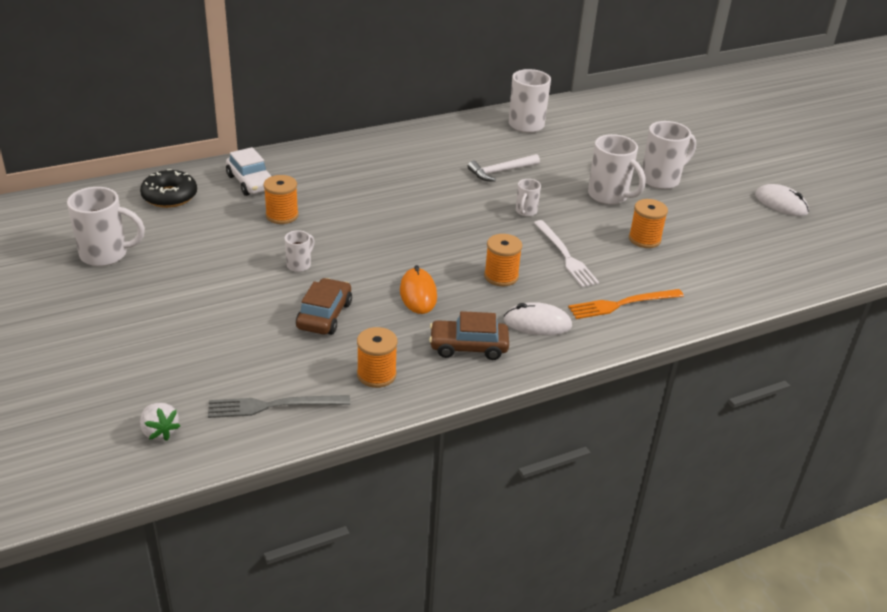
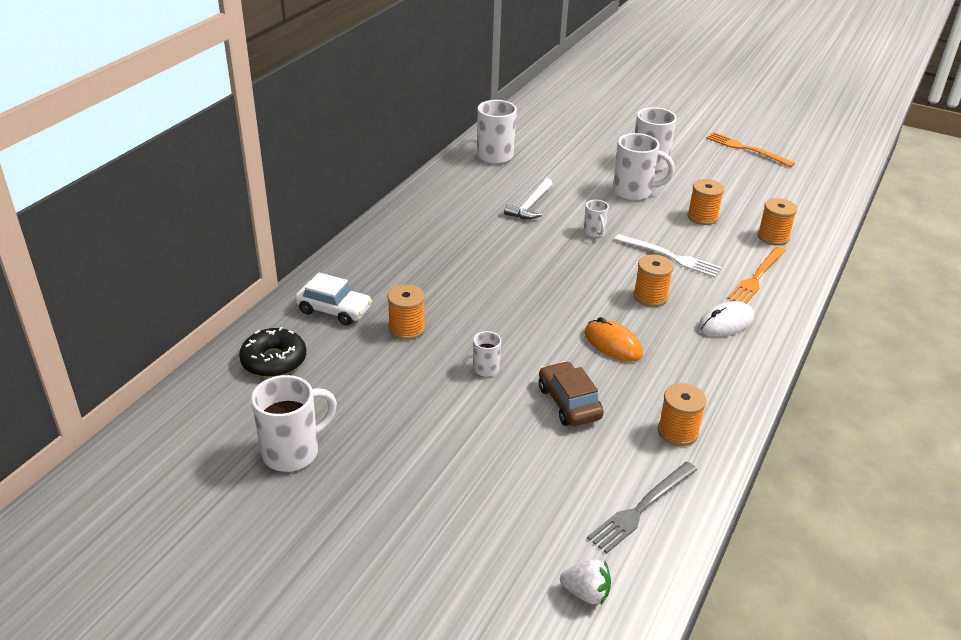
camera: 35 degrees left, 0 degrees up
(468, 347) = (707, 369): brown car -> none
(690, 281) = (773, 237): none -> orange spool
(781, 204) = (746, 149): white mouse -> orange fork

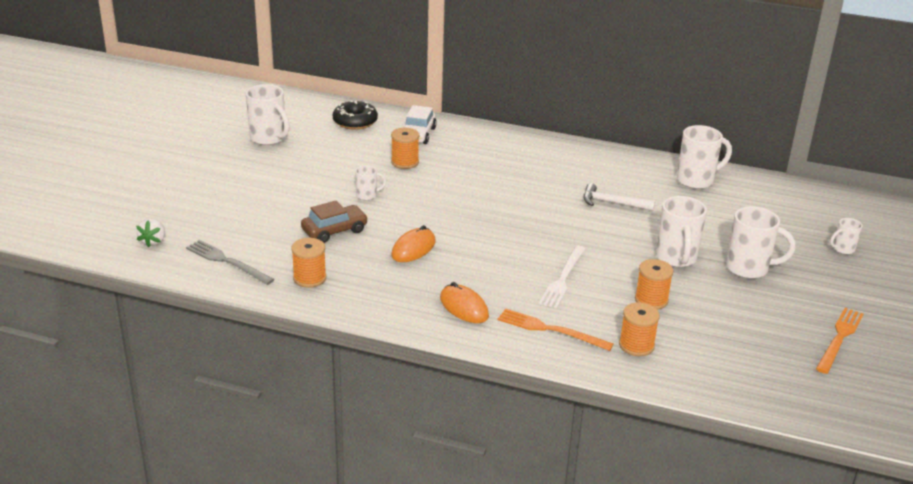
camera: 80 degrees right, 5 degrees down
(594, 232) = (584, 237): white mug -> white mug (843, 249)
(650, 297) = (490, 267): orange spool -> none
(725, 323) = (464, 307): white mouse -> orange mouse

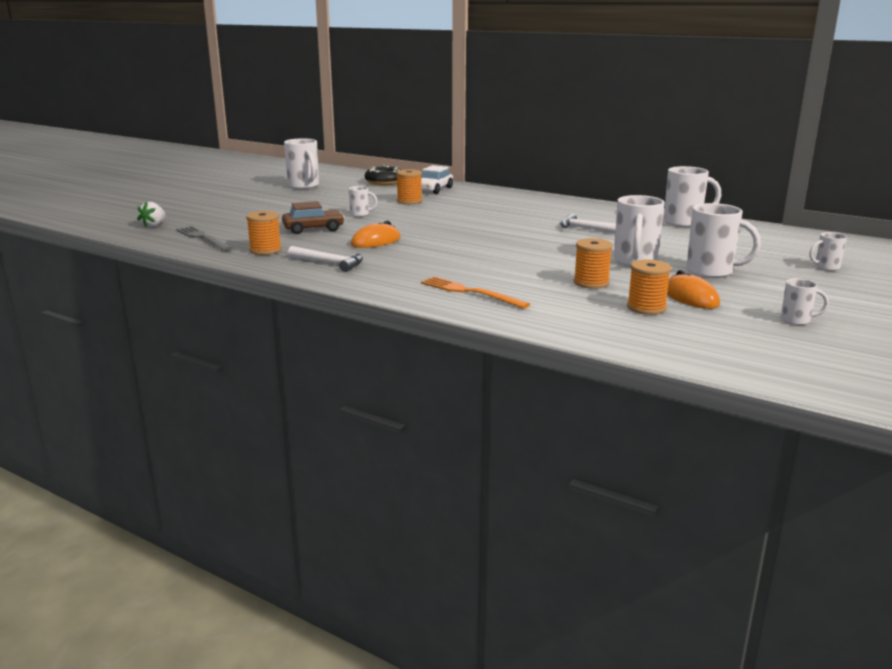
camera: 15 degrees right, 10 degrees down
(390, 295) = (329, 263): none -> white hammer
(464, 307) = (394, 274): orange mouse -> orange mouse (690, 297)
(563, 279) = (507, 265): white fork -> none
(636, 345) = (555, 308): orange spool -> orange spool (646, 308)
(839, 338) = (796, 320): orange fork -> white mug

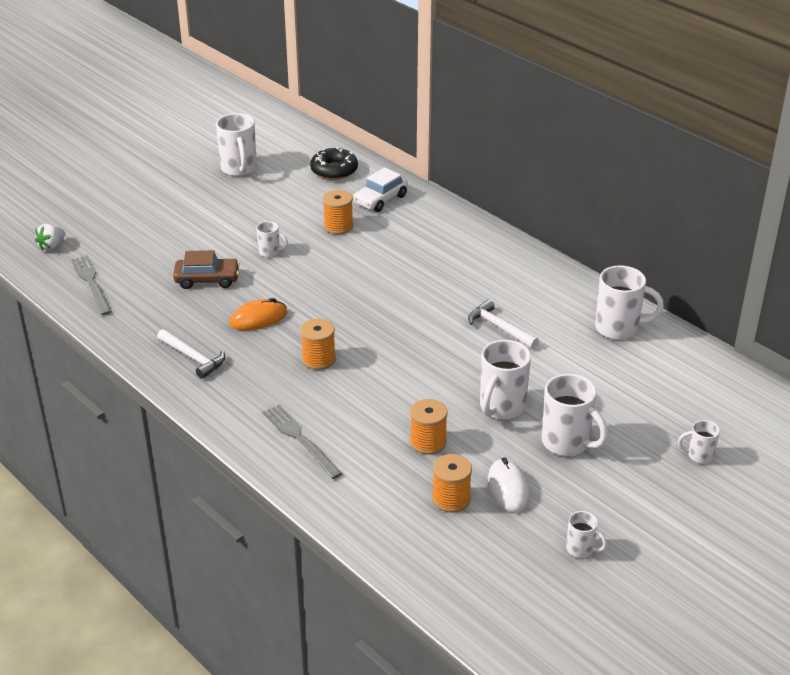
camera: 15 degrees right, 15 degrees up
(265, 250) = (142, 320): orange spool -> orange spool (318, 359)
(470, 292) = (300, 439): orange fork -> grey fork
(690, 297) = (508, 488): orange mouse -> white mouse

